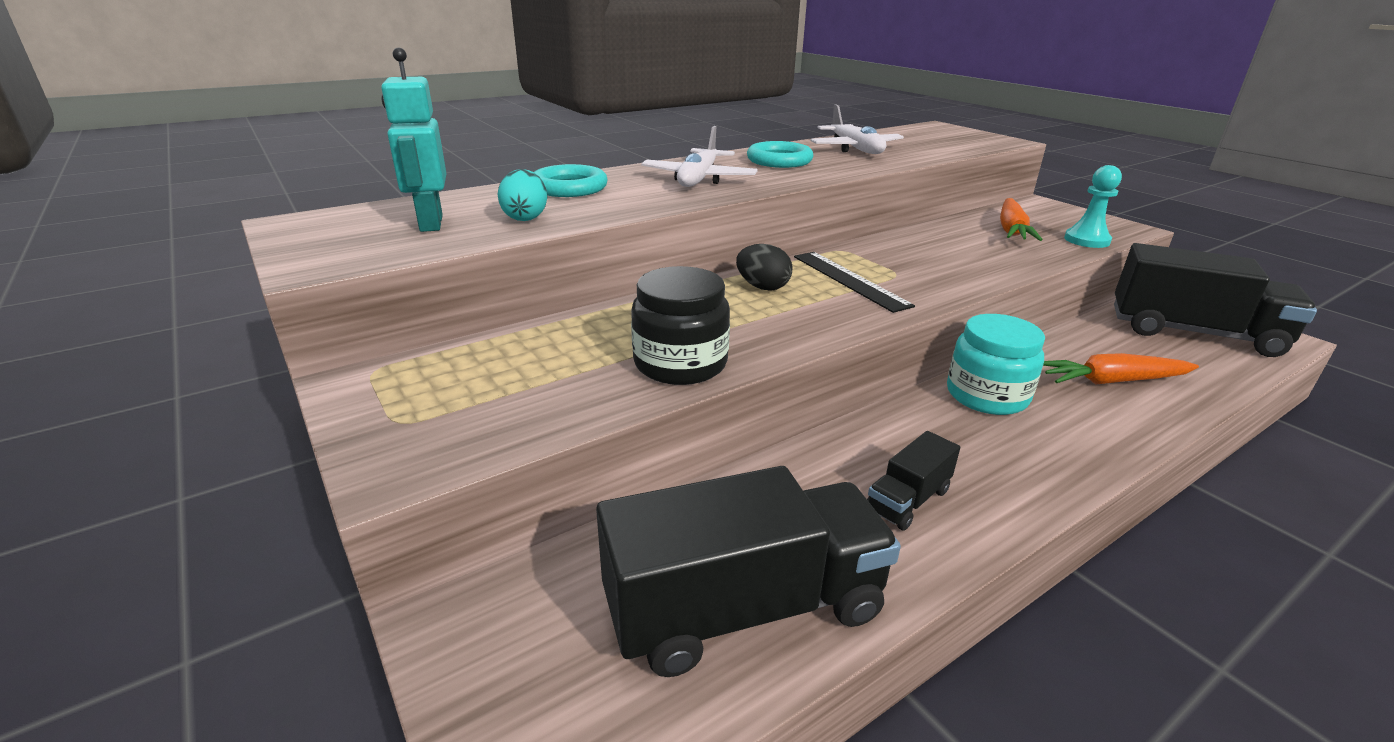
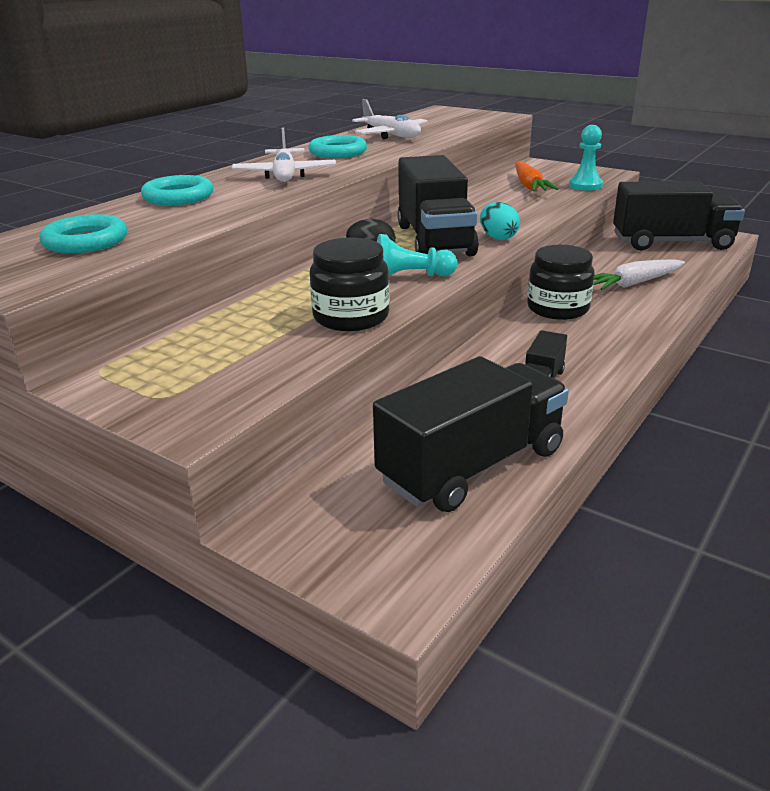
camera: 20 degrees left, 0 degrees up
(430, 223) = (86, 241): turquoise robot -> turquoise ring
(525, 218) = (168, 224): turquoise egg -> turquoise egg (498, 237)
(787, 324) = (410, 277): none -> turquoise pawn
(849, 280) = (434, 240): black ruler -> black truck
(986, 395) = (558, 308): turquoise jar -> black jar
(1112, 381) = (634, 283): orange carrot -> white carrot

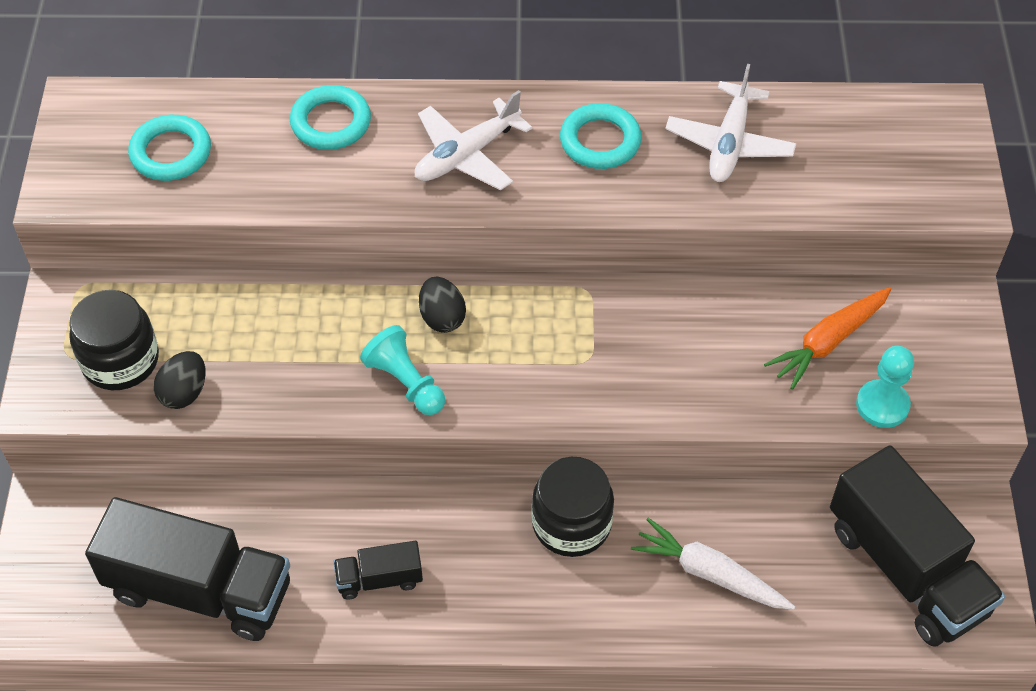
camera: 55 degrees right, 25 degrees up
(295, 353) = (184, 392): none -> black egg
(351, 317) = (279, 388): black jar -> black jar (120, 360)
(434, 240) = (531, 346): black truck -> none
(498, 237) = (583, 402): turquoise egg -> none

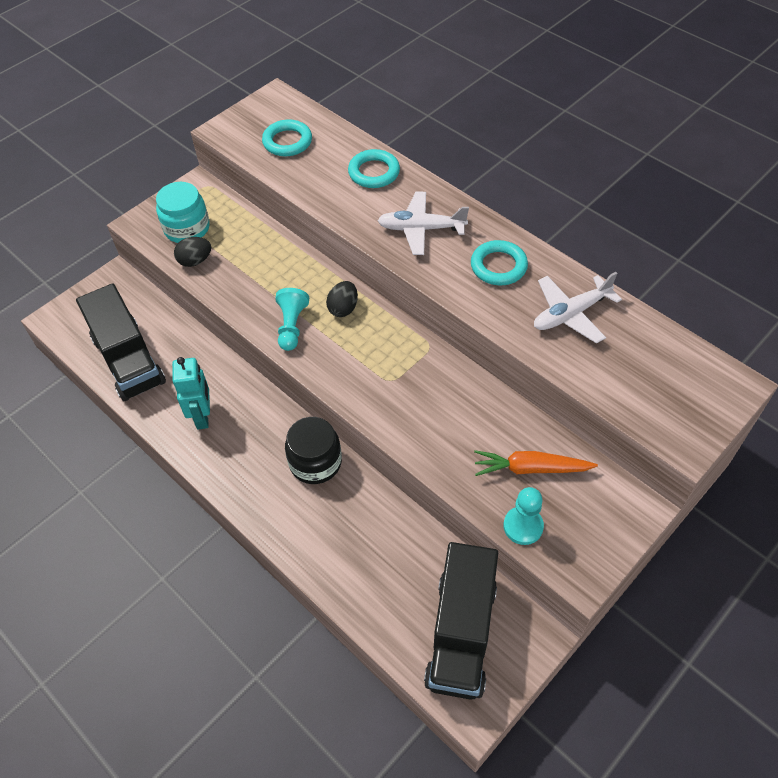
camera: 45 degrees right, 0 degrees up
(120, 360) = (187, 228): black jar -> turquoise jar
(379, 579) = (203, 416): black truck -> turquoise robot
(709, 573) = (354, 544): white carrot -> none

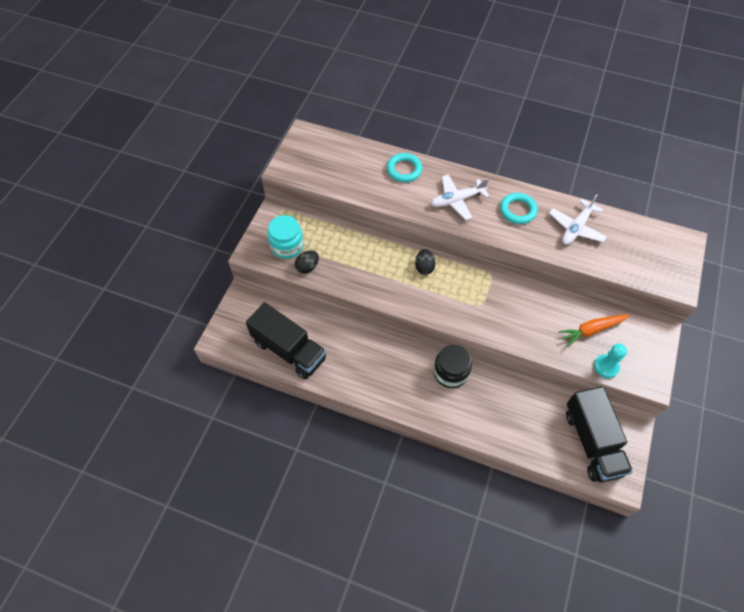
camera: 25 degrees left, 5 degrees up
(203, 416) = (362, 369): turquoise robot -> none
(287, 142) = (333, 164): turquoise ring -> none
(292, 326) = (399, 291): turquoise pawn -> none

